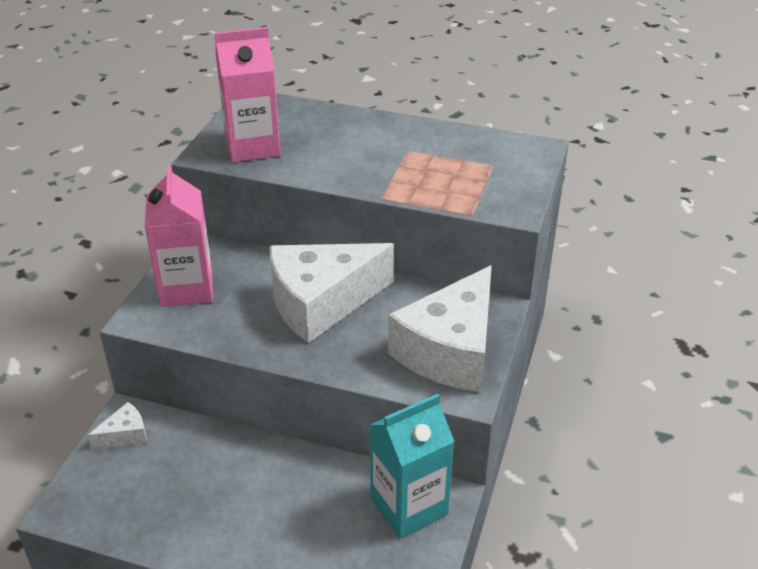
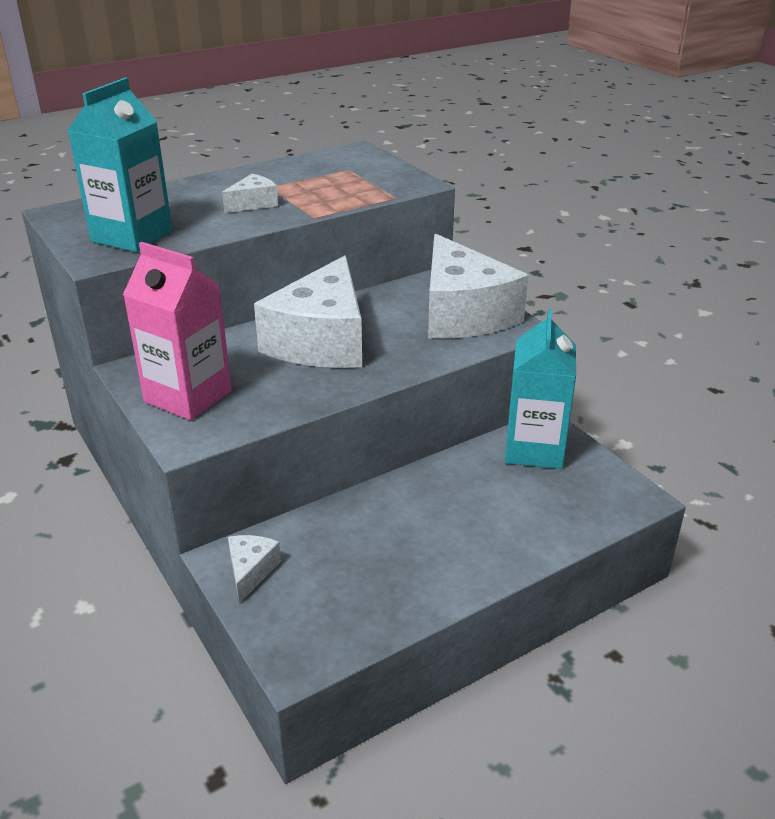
camera: 50 degrees left, 5 degrees down
(252, 146) = (132, 236): pink carton -> turquoise carton
(367, 160) = (253, 203): none -> white cheese

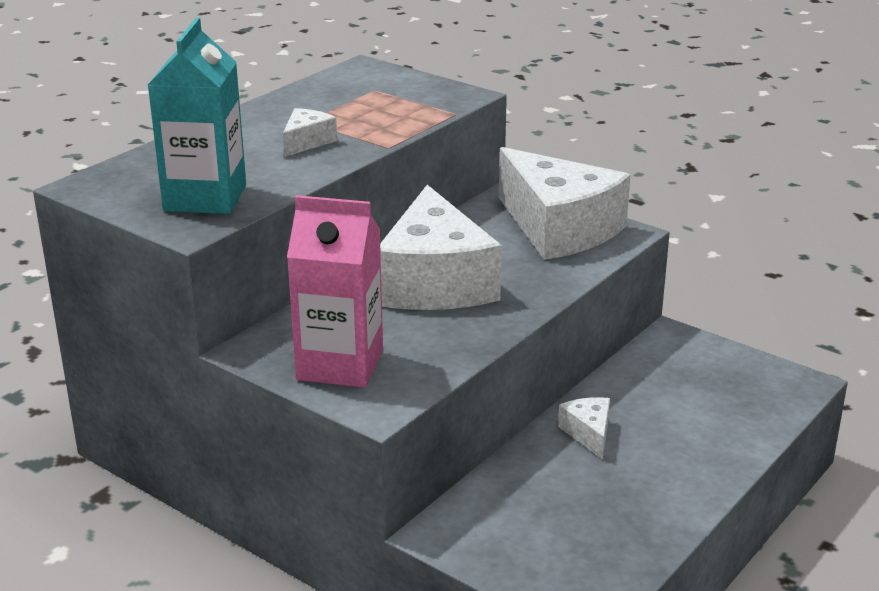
camera: 20 degrees left, 5 degrees down
(251, 571) = (475, 537): white cheese -> white cheese (588, 433)
(534, 449) = (674, 358): turquoise carton -> none

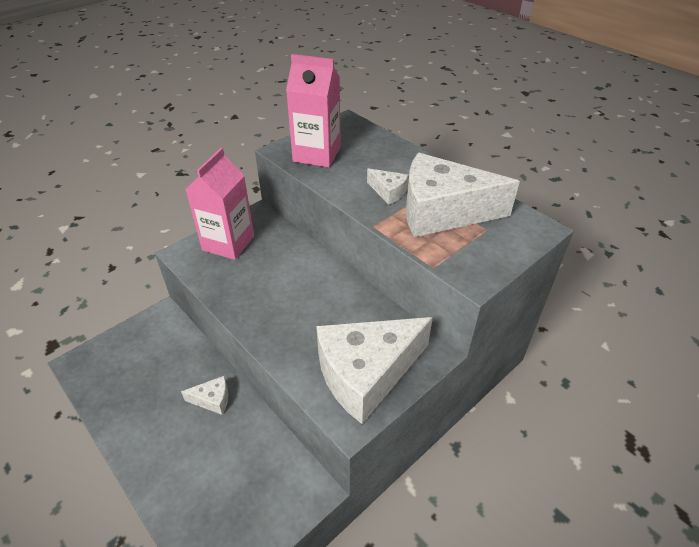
camera: 100 degrees right, 15 degrees up
(205, 198) = (317, 154): turquoise carton -> pink carton
(434, 282) = (304, 291): white cheese -> white cheese (442, 212)

